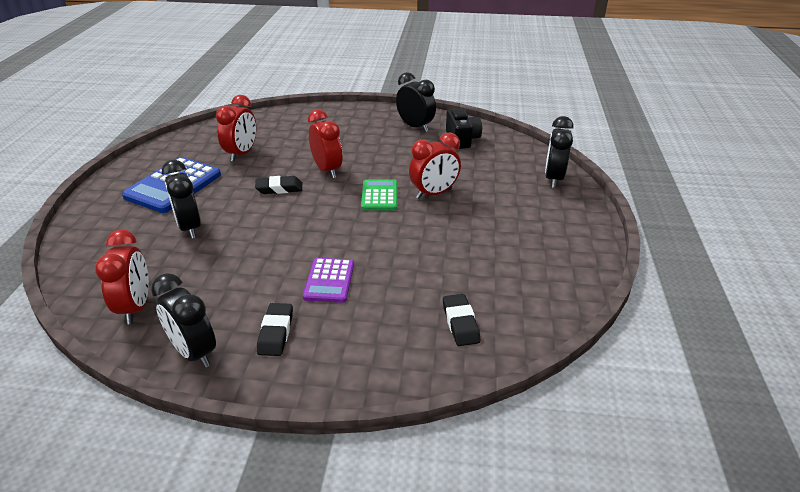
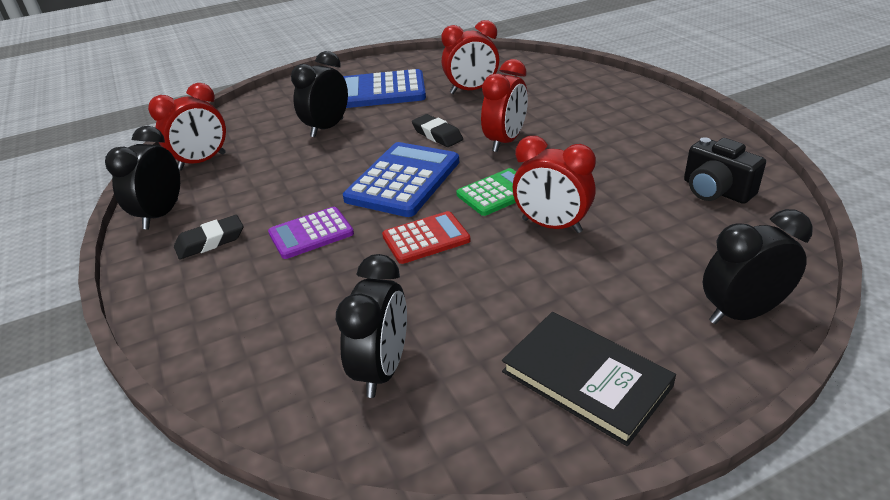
camera: 60 degrees right, 0 degrees up
(316, 222) = (403, 180): none -> blue calculator
(393, 237) = (426, 238): none -> red calculator
(415, 127) = (686, 147): black clock -> black clock (382, 369)
(460, 323) = (305, 358): black eraser -> none
(462, 139) = (715, 191): black camera -> black camera turned 90 degrees clockwise
(559, 236) = (586, 379): none -> black book

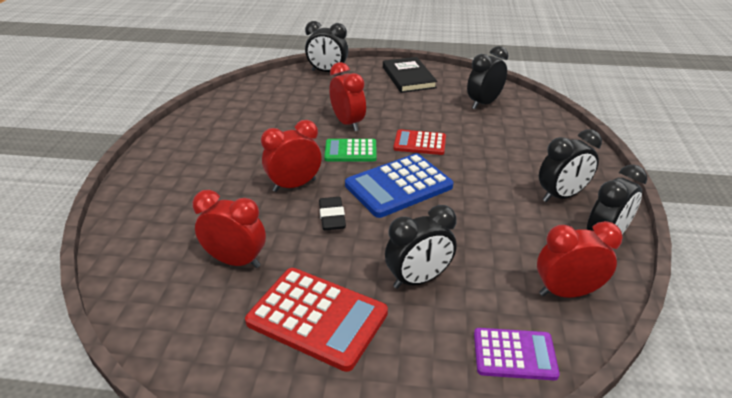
camera: 150 degrees left, 0 degrees up
(210, 242) = (561, 196): black eraser -> black clock
(311, 233) = (487, 173): purple calculator -> purple calculator (514, 354)
(380, 91) = (317, 318): blue calculator -> red calculator
(715, 191) = (245, 106): black camera -> none

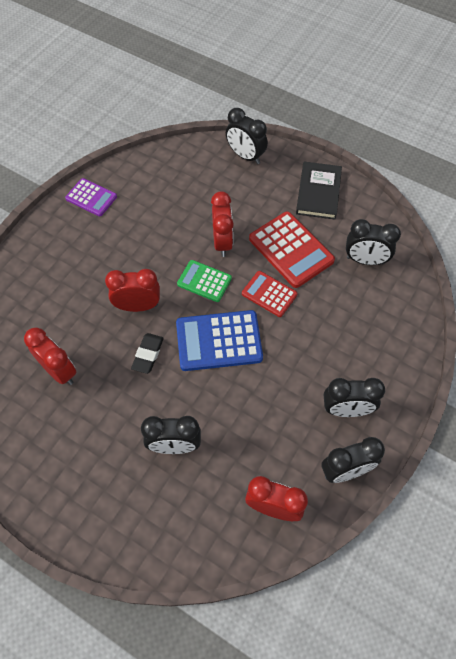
camera: 25 degrees right, 25 degrees up
(317, 318) = (88, 448): red calculator -> red calculator (291, 250)
(483, 103) = (365, 260): black clock -> black clock turned 150 degrees counterclockwise
(514, 354) = (197, 540): purple calculator -> purple calculator (91, 198)

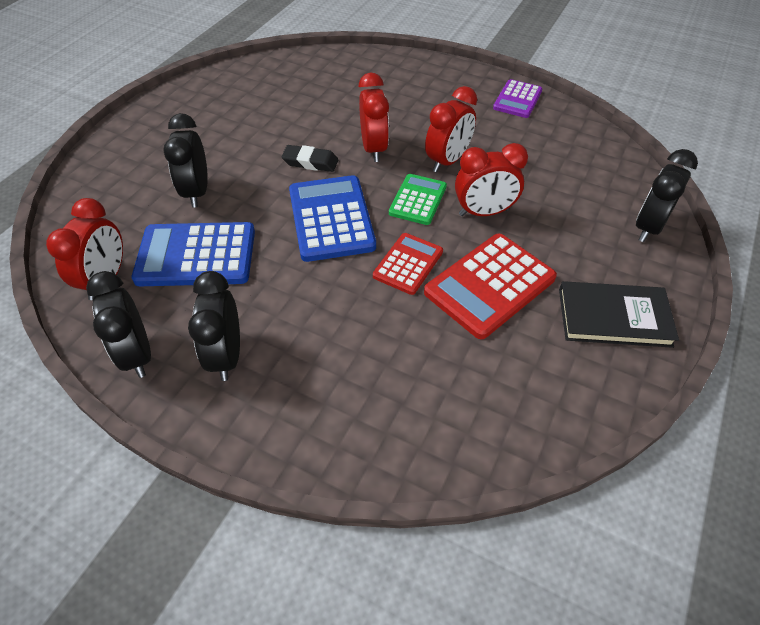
camera: 85 degrees right, 10 degrees down
(59, 371) = (290, 105): red clock -> red clock (447, 161)
(251, 439) = (196, 255): none -> blue calculator
(365, 260) = (493, 382): black clock -> none

